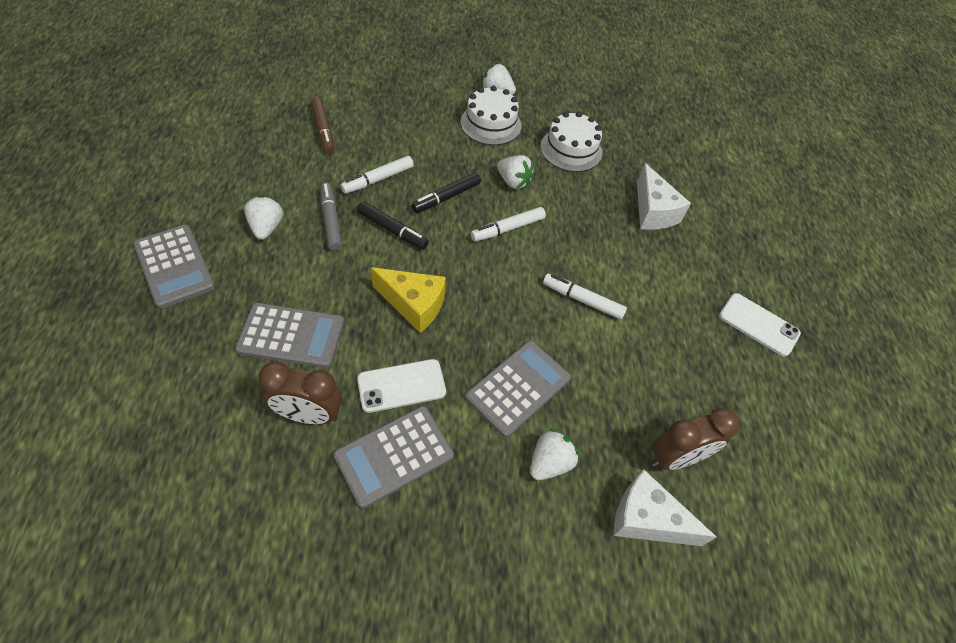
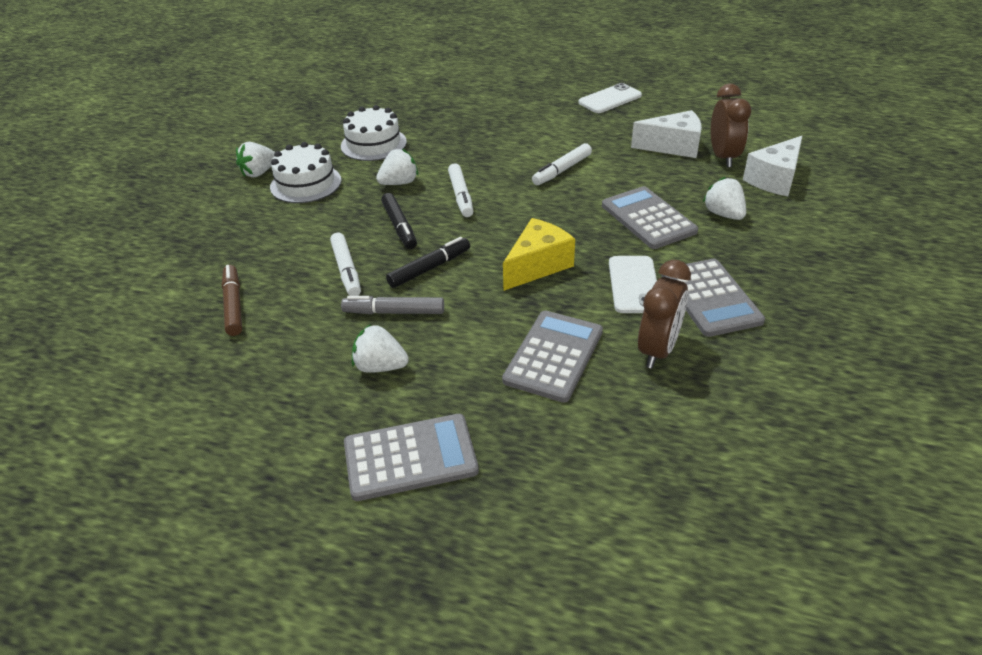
camera: 65 degrees left, 15 degrees down
(323, 130) = (234, 305): brown marker -> brown marker turned 105 degrees counterclockwise
(653, 212) = (475, 118): white cheese -> white cheese (673, 147)

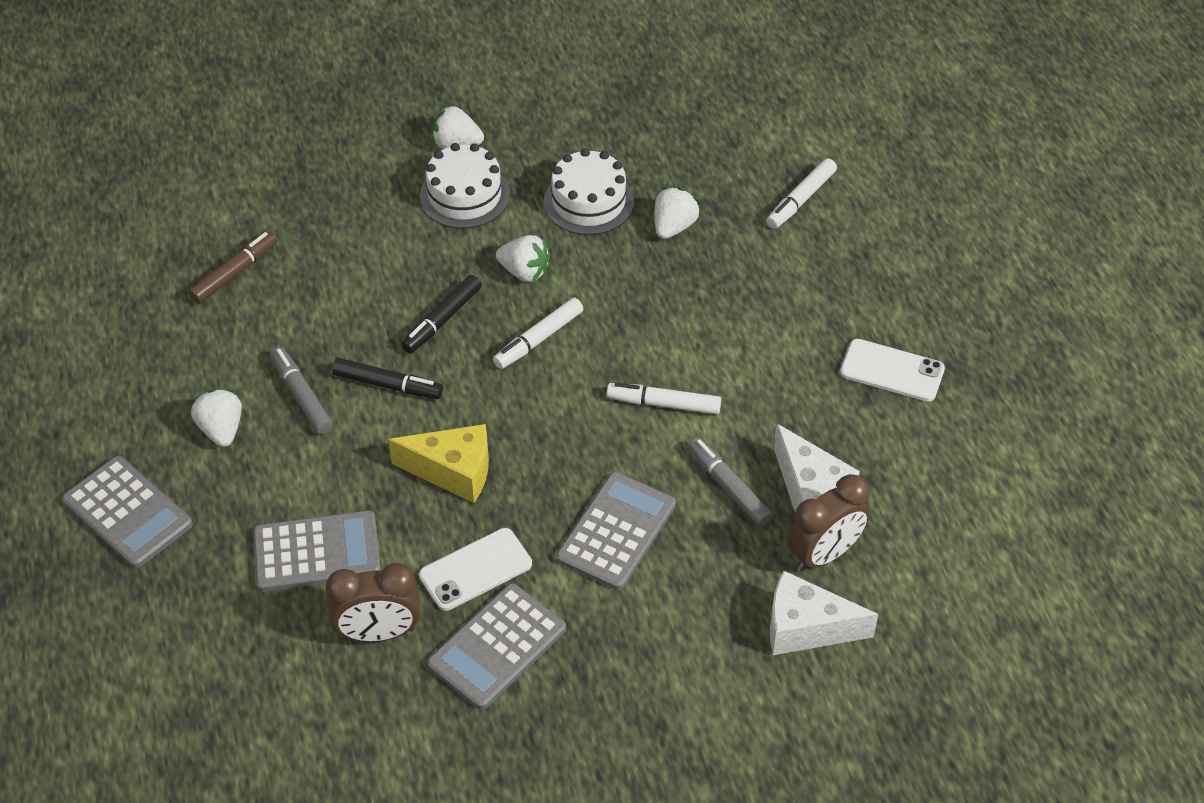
camera: 55 degrees right, 10 degrees up
(346, 270) = (340, 322): white marker -> white marker (801, 199)
(647, 170) = (728, 487): none -> grey marker
(723, 214) = (679, 602): white strawberry -> white strawberry (673, 226)

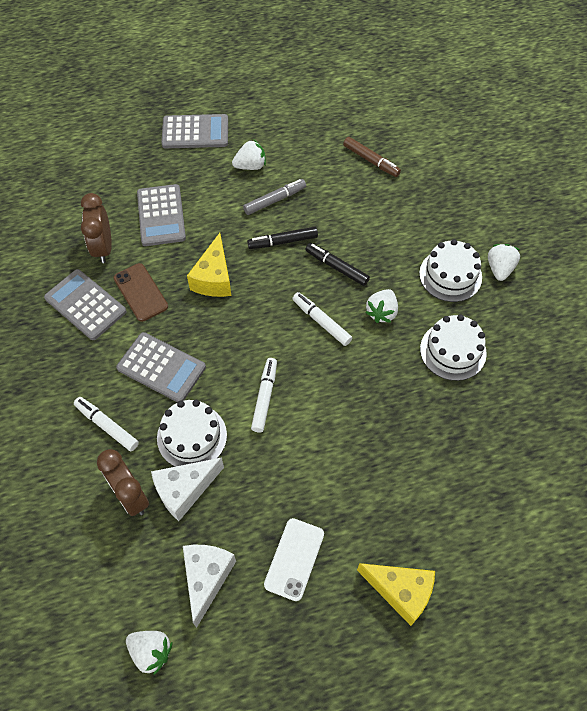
camera: 90 degrees right, 10 degrees up
(127, 513) = (195, 132): grey calculator -> grey calculator turned 135 degrees counterclockwise
(388, 385) = (282, 241): black marker -> black marker turned 60 degrees clockwise
(475, 570) = (140, 292): white phone -> brown phone
(673, 226) = (433, 407): white strawberry -> white strawberry (151, 651)
(728, 487) = (192, 436): grey marker -> white cake
(801, 199) = (472, 501): white marker -> white marker (107, 426)
(806, 628) = (73, 480): white cheese -> white cheese (206, 578)
(919, 271) = (400, 591): none -> yellow cheese

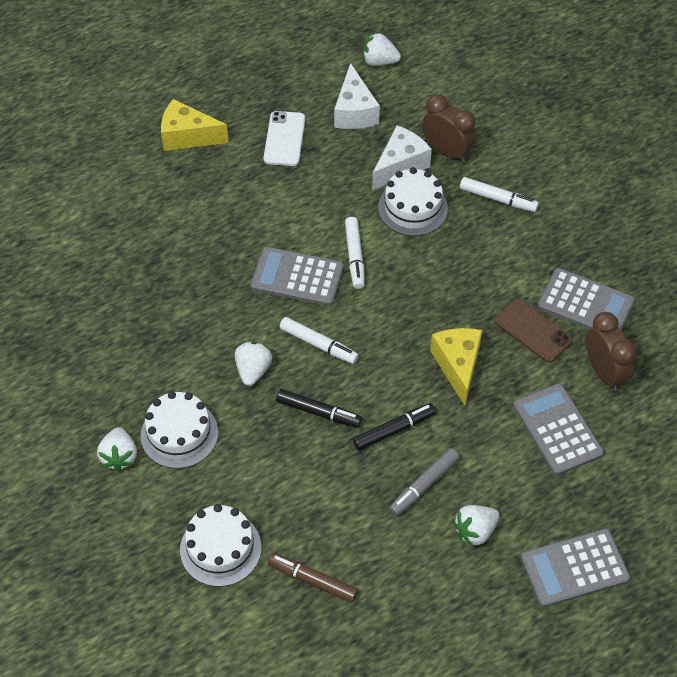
camera: 165 degrees right, 5 degrees down
(161, 368) = (471, 260): grey calculator -> grey calculator (297, 277)
(453, 351) = (166, 345): white cake -> white cake (220, 548)

